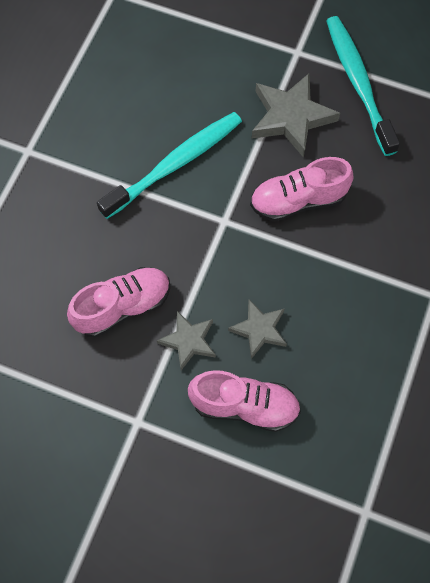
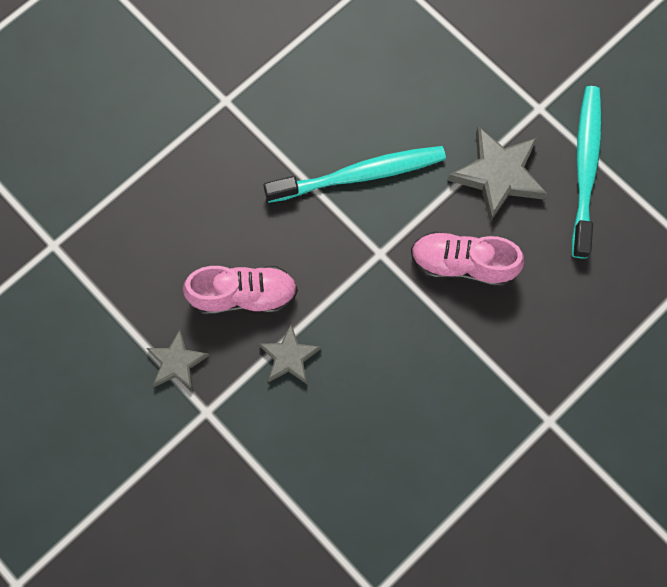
camera: 25 degrees right, 5 degrees up
(244, 405) = (312, 443): pink shoe -> none
(259, 330) = (361, 376): grey star -> grey star (177, 362)

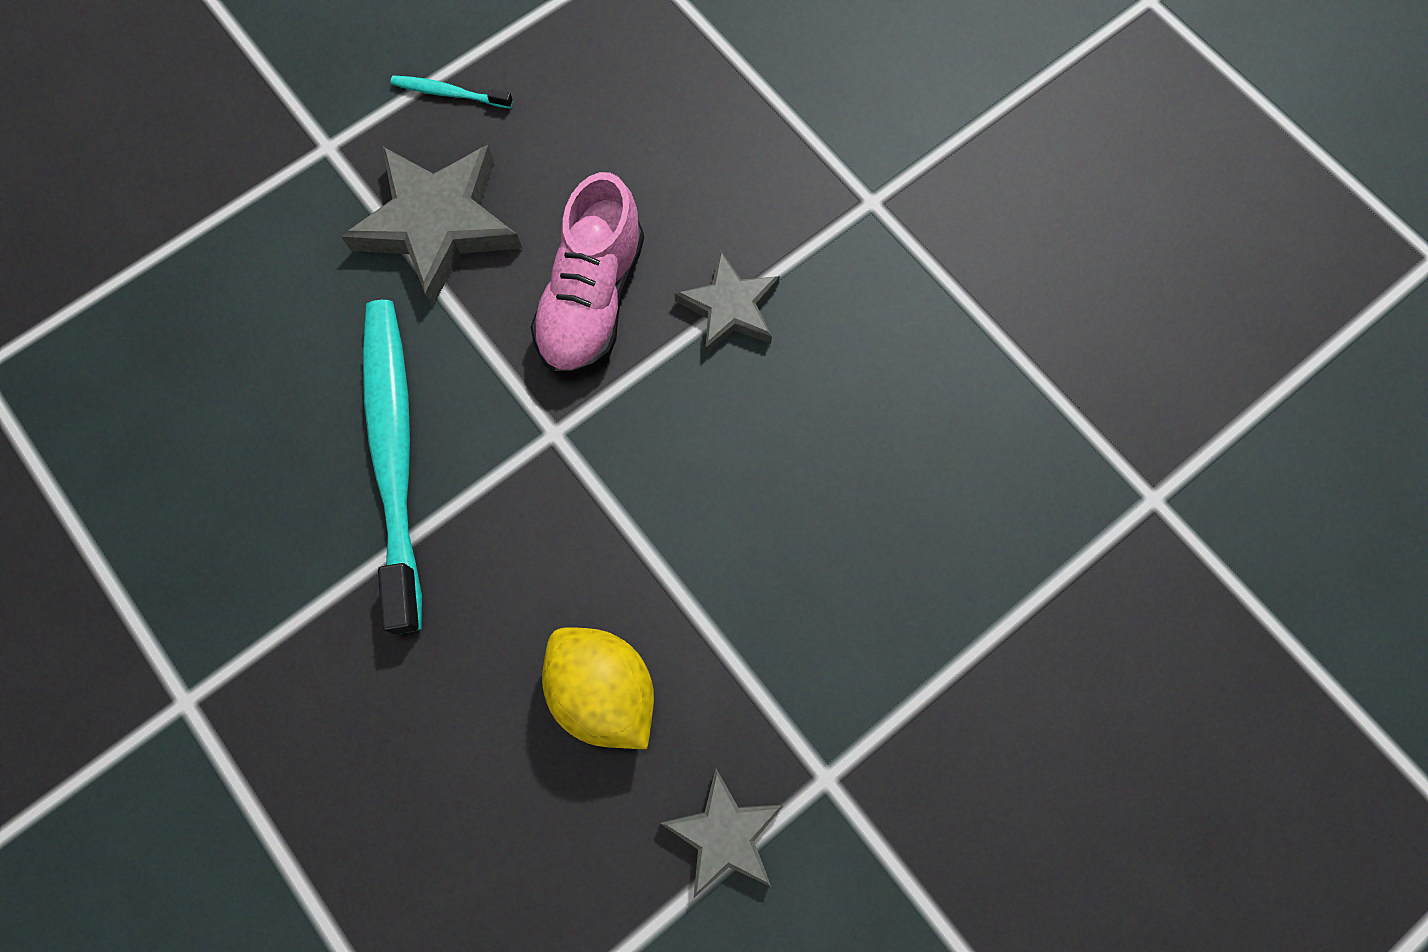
camera: 85 degrees left, 0 degrees up
(244, 296) = (604, 691): pink shoe -> yellow lemon
(289, 357) = (731, 613): grey star -> grey star (730, 308)
(585, 168) = (449, 93): turquoise toothbrush -> turquoise toothbrush, size x0.40

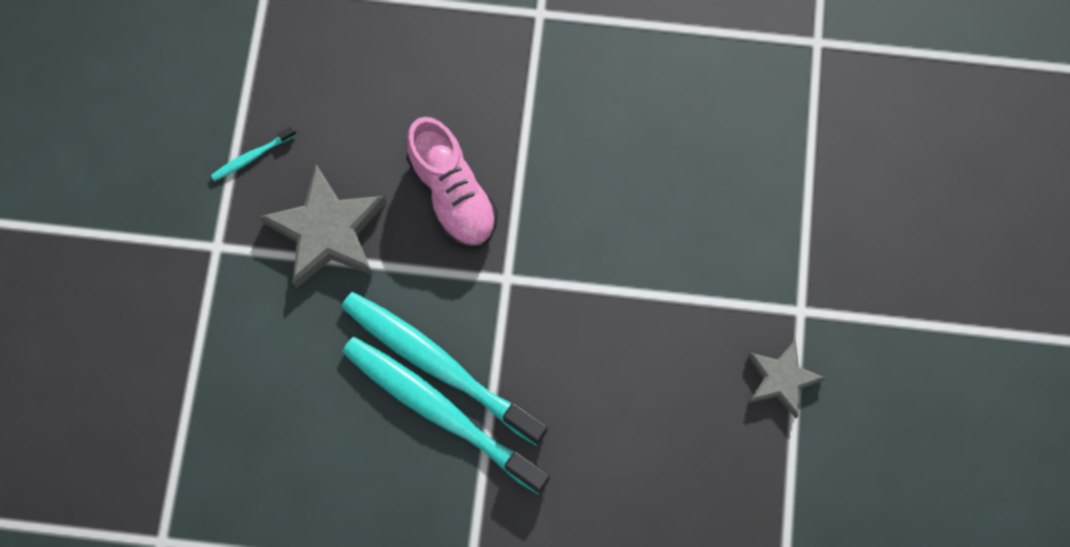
camera: 45 degrees left, 0 degrees up
(345, 502) = (440, 411): none -> turquoise toothbrush
(604, 691) = (662, 372): yellow lemon -> none
(730, 308) = (526, 134): grey star -> none

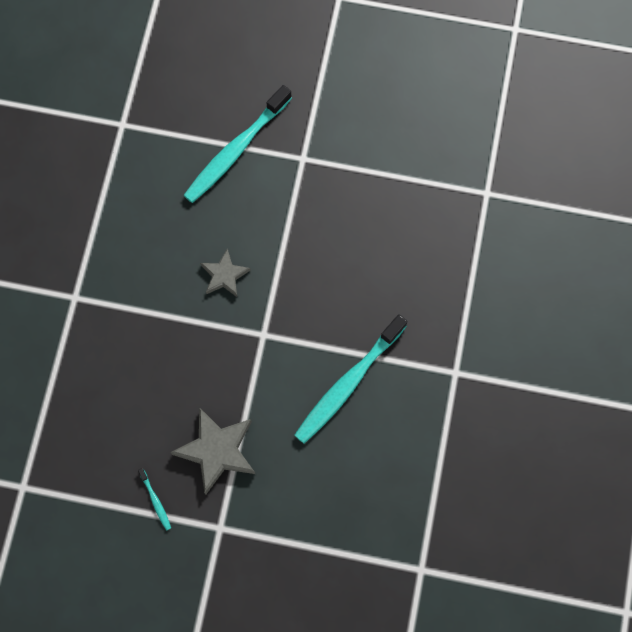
camera: 85 degrees left, 0 degrees up
(438, 365) = (317, 382): turquoise toothbrush -> turquoise toothbrush (236, 150)
(453, 195) = (200, 365): pink shoe -> none
(781, 379) = (345, 175): grey star -> grey star (224, 275)

